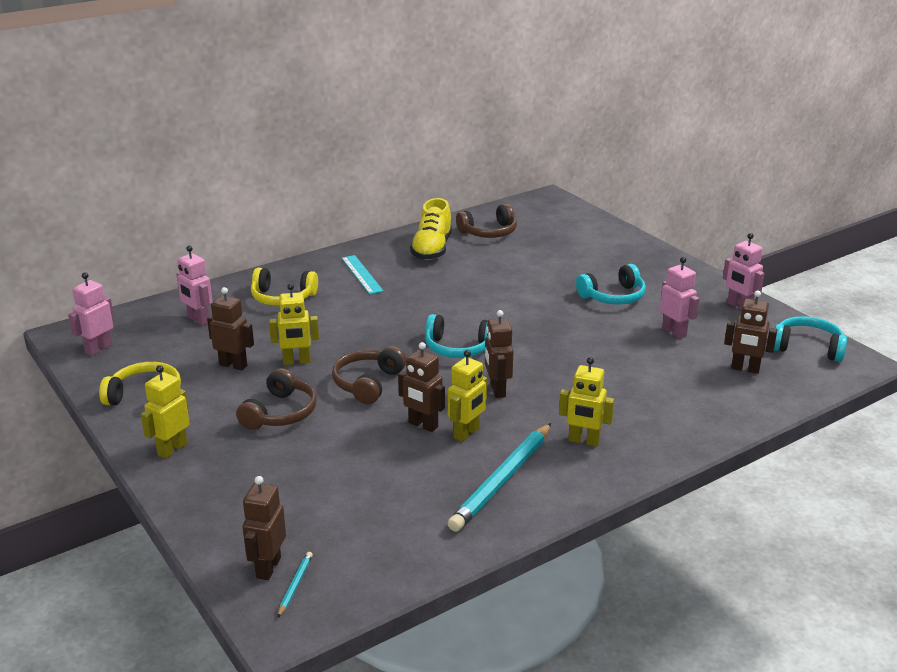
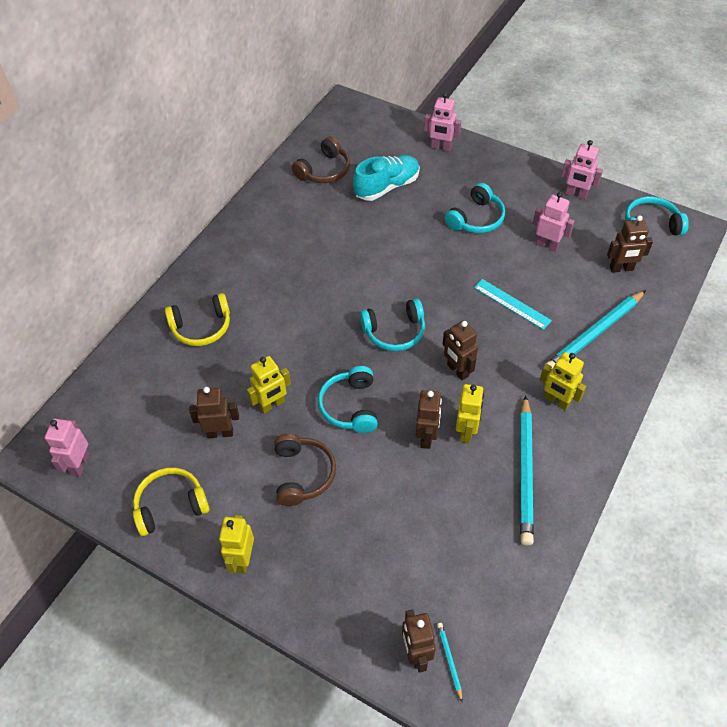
camera: 25 degrees left, 25 degrees up
(198, 320) = (145, 387): pink robot -> pink robot (441, 147)
(361, 274) = (251, 268): turquoise ruler -> turquoise ruler (512, 304)
(368, 383) = (350, 406): brown headphones -> turquoise headphones
(423, 425) = (427, 437): brown robot -> brown robot turned 90 degrees counterclockwise
(432, 249) = (290, 211): yellow shoe -> none
(540, 255) = (387, 187): none -> turquoise shoe
(583, 441) = (556, 401): yellow robot -> yellow robot turned 45 degrees clockwise
(671, 406) = (594, 334): none -> turquoise pencil

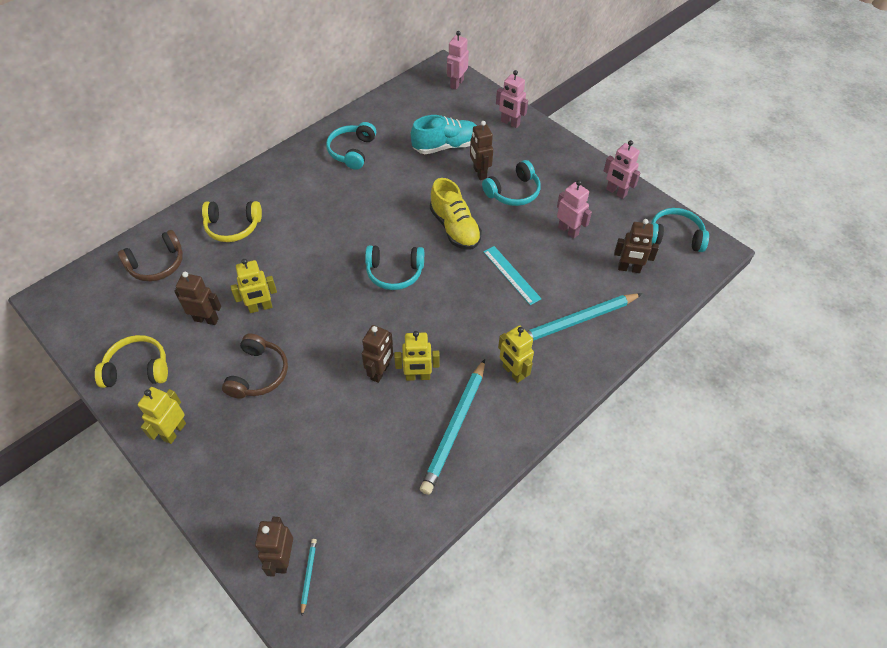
camera: 15 degrees right, 0 degrees up
(79, 464) = (82, 314): pink robot -> pink robot (456, 83)
(324, 170) = (397, 120): brown headphones -> brown headphones (157, 264)
(350, 406) = (326, 327): turquoise headphones -> turquoise headphones (352, 151)
(434, 270) = (455, 228): none -> yellow shoe
(457, 370) = (434, 321): brown robot -> brown robot (479, 173)
(466, 431) = (418, 376): yellow robot -> yellow robot turned 60 degrees clockwise

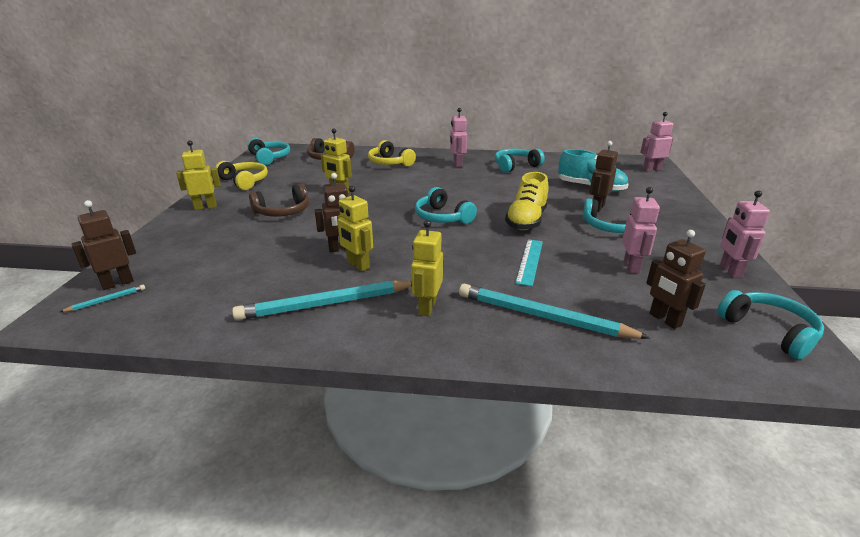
camera: 50 degrees right, 25 degrees down
(87, 313) = (269, 158): none -> turquoise headphones
(206, 319) = (307, 183): brown robot -> none
(510, 123) = (670, 198): pink robot -> pink robot (457, 164)

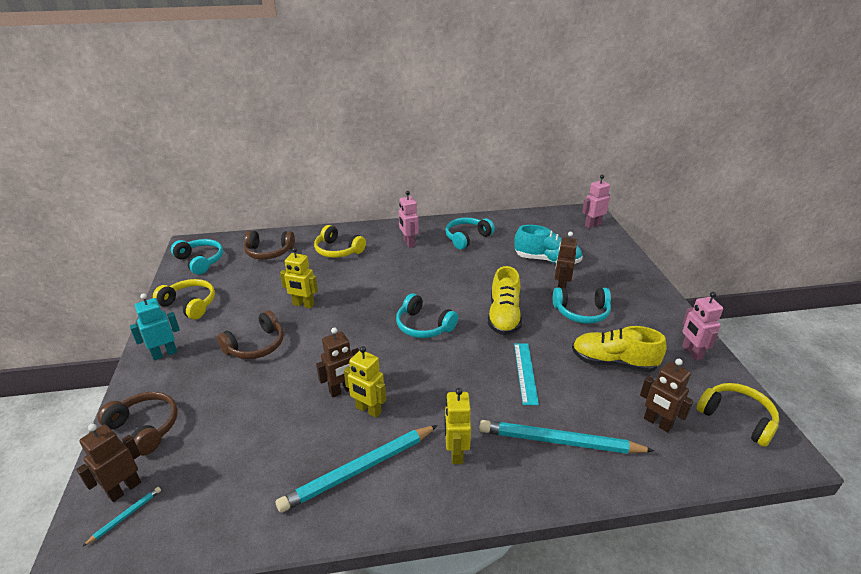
camera: 15 degrees left, 5 degrees up
(159, 249) = (144, 428): none -> brown headphones
(205, 207) = (164, 353): yellow robot -> turquoise robot
(631, 267) = (613, 362): pink robot -> yellow shoe
(769, 331) = (737, 418): turquoise headphones -> yellow headphones

